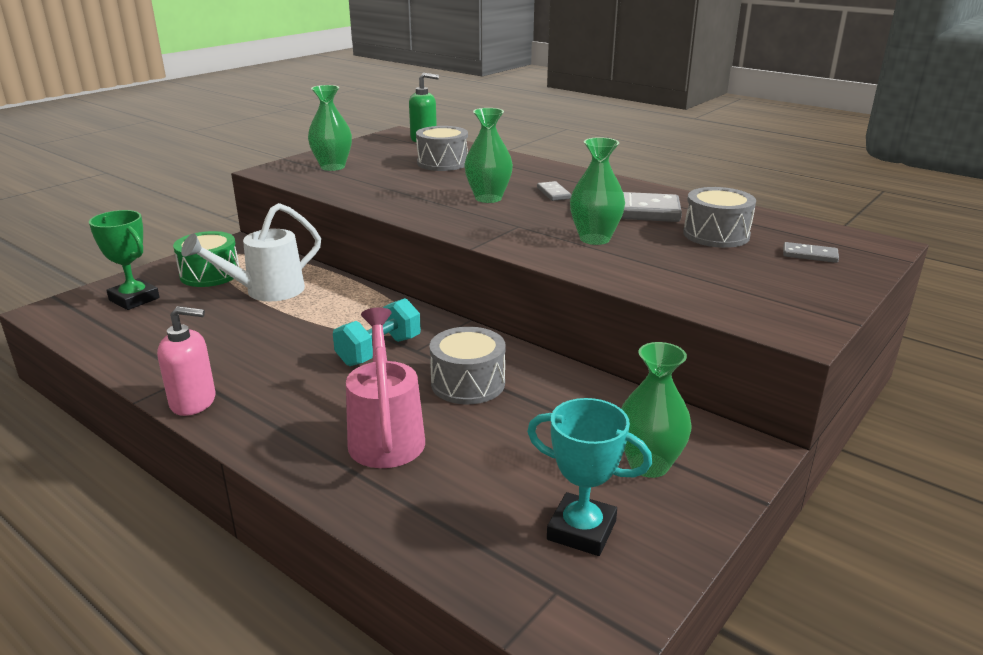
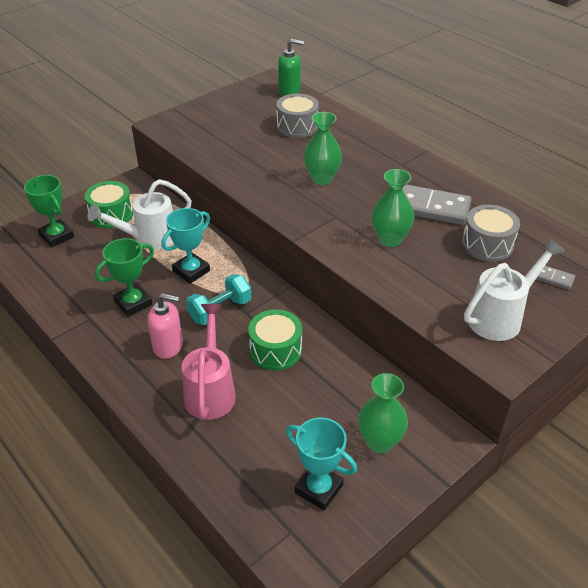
camera: 10 degrees right, 15 degrees up
(193, 402) = (90, 344): pink soap dispenser -> pink soap dispenser (168, 346)
(253, 354) = (133, 303): none -> green trophy
(330, 317) = (191, 271): none -> turquoise trophy
(332, 167) = (209, 124): green vase -> none
(468, 383) = (275, 350): grey drum -> green drum
(553, 193) = (375, 177): grey domino -> none
(768, 291) = (500, 317): none -> white watering can

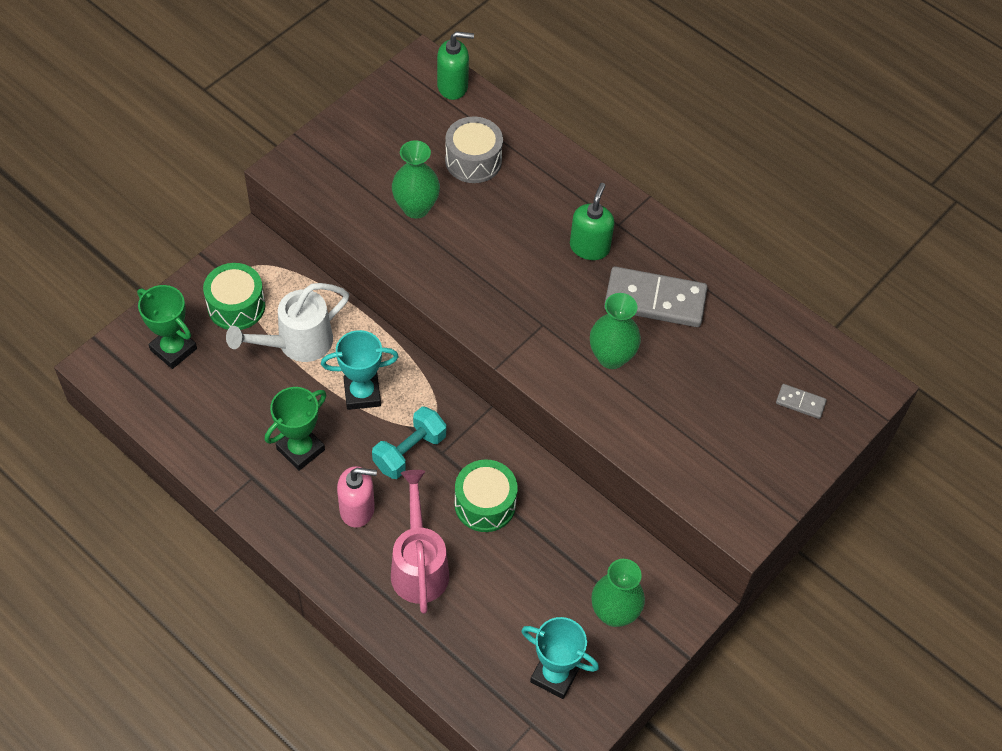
camera: 10 degrees left, 15 degrees up
(191, 271) = (362, 393): turquoise trophy -> turquoise trophy turned 45 degrees clockwise
(322, 178) = (518, 259): green vase -> green vase (416, 208)
(378, 175) = (589, 247): none -> green soap dispenser
(487, 244) = (727, 356): grey drum -> none
(500, 317) = (741, 464): white watering can -> none

